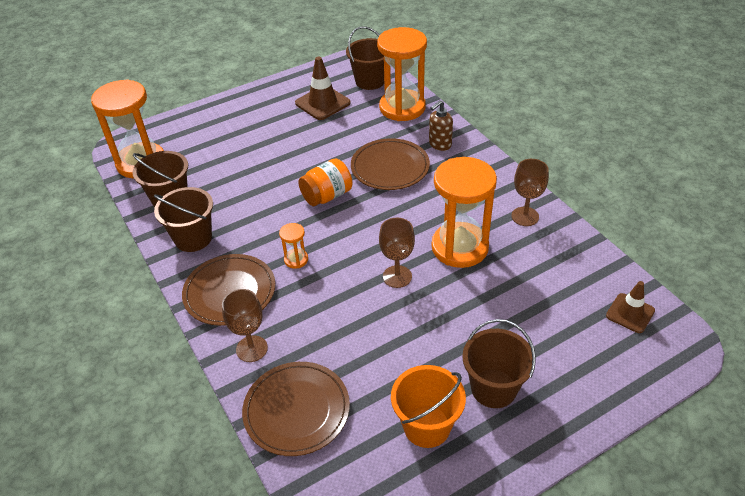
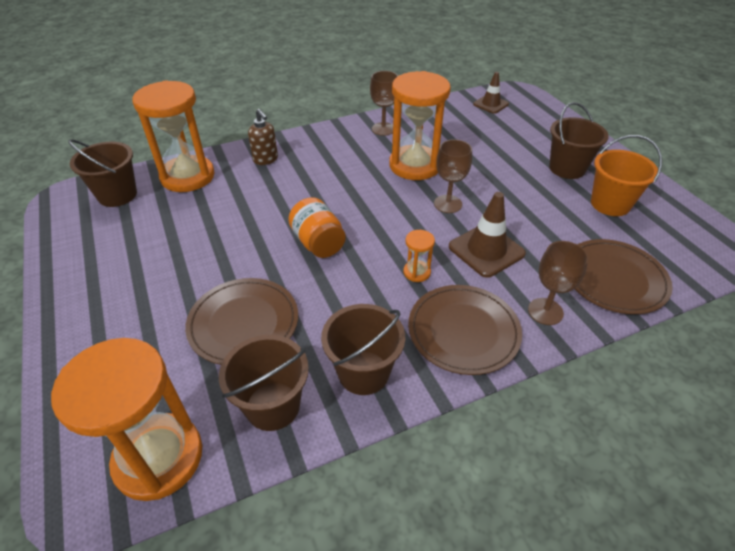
camera: 85 degrees left, 0 degrees up
(322, 103) = (135, 237): brown traffic cone -> brown traffic cone (486, 250)
(390, 167) = (287, 194): brown plate -> brown plate (243, 323)

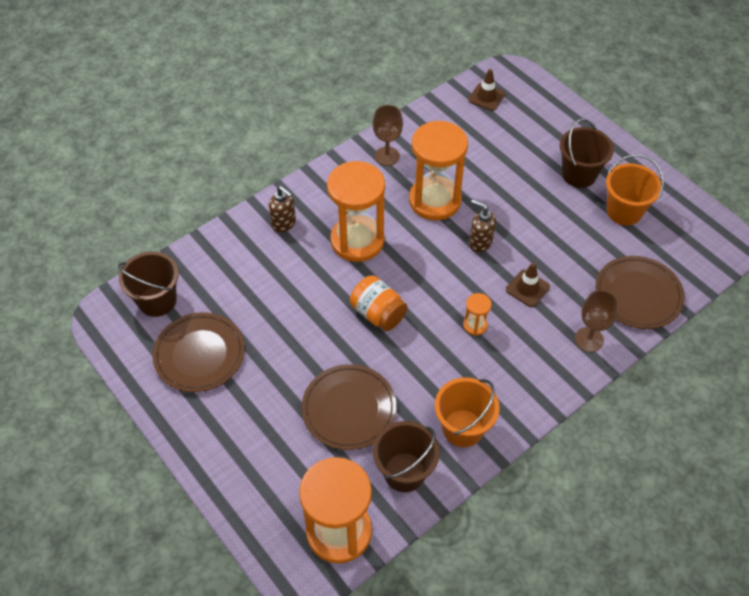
camera: 15 degrees left, 10 degrees up
(187, 176) = (215, 262): orange hourglass -> orange hourglass (357, 240)
(363, 372) = (463, 428): brown bucket -> orange bucket
(448, 204) = (480, 243): brown goblet -> brown soap dispenser
(463, 331) = (529, 373): brown plate -> brown plate (199, 354)
(486, 250) = (527, 288): brown traffic cone -> brown traffic cone, size x0.66

